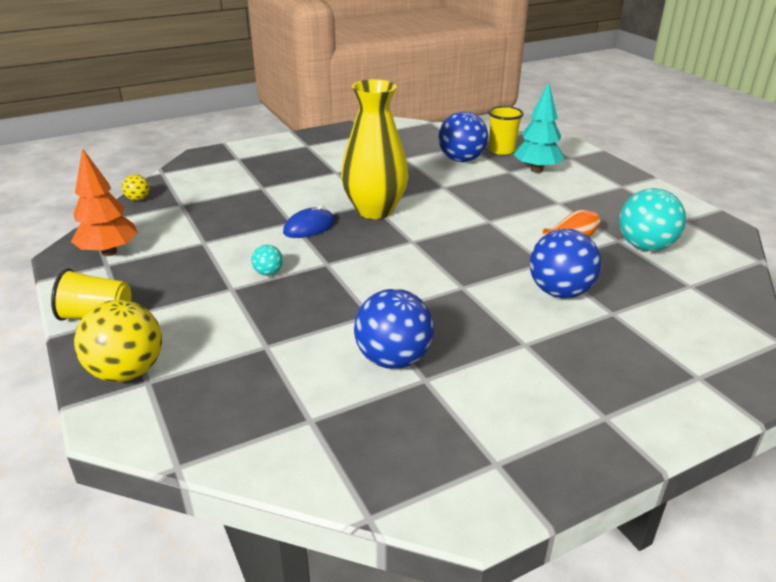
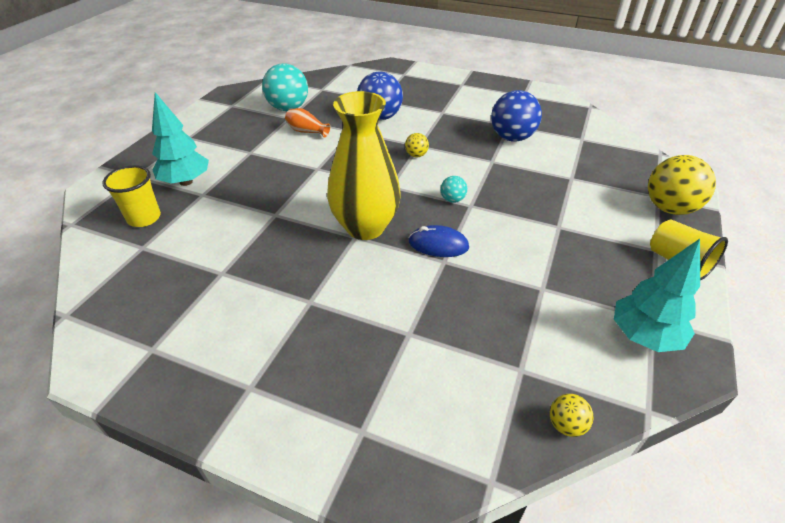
camera: 130 degrees left, 10 degrees up
(109, 252) = (644, 336): orange tree -> turquoise tree
(268, 273) = (520, 222): turquoise ball -> turquoise ball (452, 200)
(444, 276) = (416, 155): none -> yellow ball
(461, 160) = (194, 232): blue ball -> none

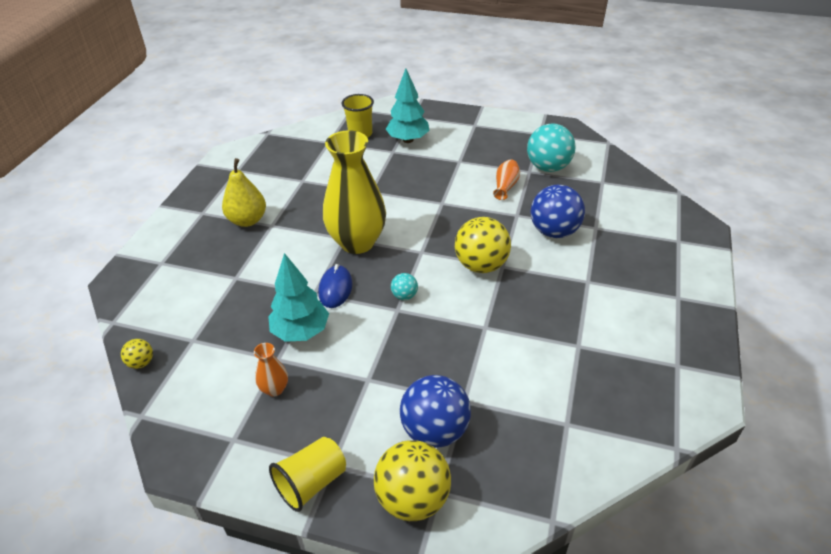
camera: 85 degrees right, 0 degrees up
(290, 328) = (247, 220): none -> yellow pear
(416, 155) = (481, 265): yellow ball -> yellow ball, size x2.12
(512, 138) = (544, 347): blue ball -> blue ball (435, 430)
(583, 289) = (275, 389): none -> orange vase
(644, 336) = (213, 428): turquoise tree -> turquoise tree (301, 332)

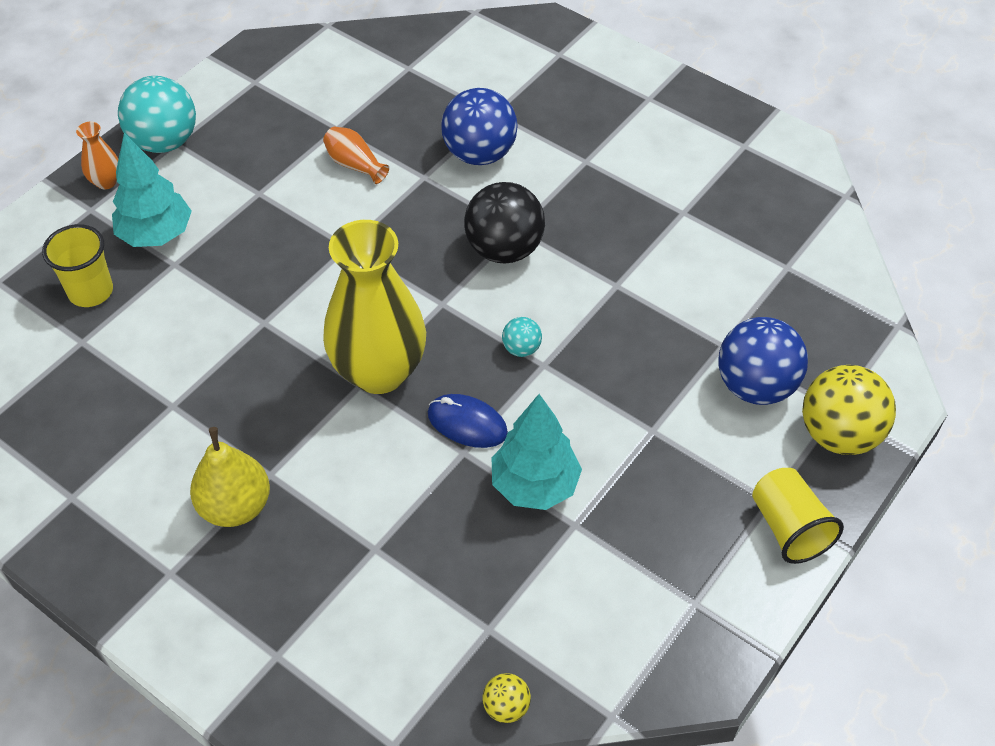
camera: 70 degrees left, 10 degrees up
(275, 389) = (628, 538): orange vase -> orange vase (106, 182)
(481, 265) = (504, 249): yellow ball -> black ball
(548, 167) = (341, 105): turquoise ball -> turquoise ball (165, 142)

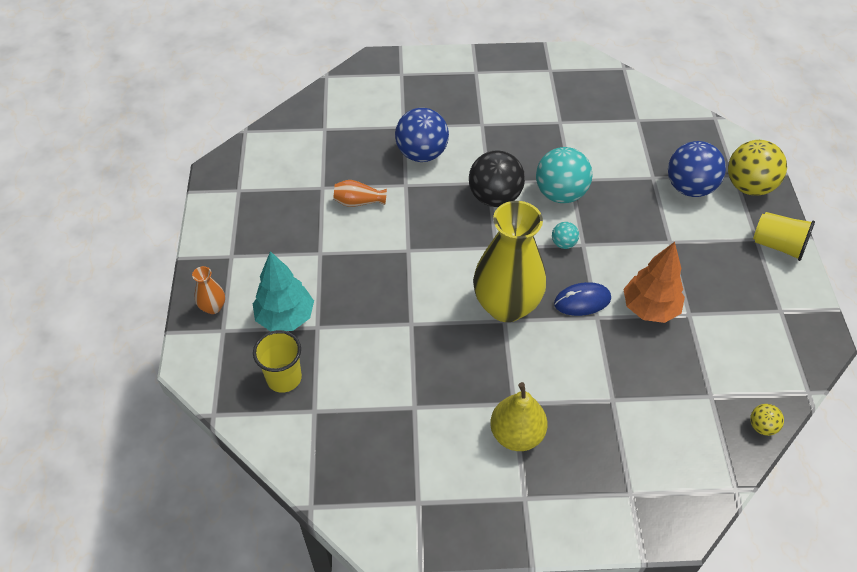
camera: 40 degrees left, 0 degrees up
(165, 142) = (223, 260): turquoise ball -> turquoise ball (560, 194)
(535, 485) = (649, 308): turquoise tree -> orange tree

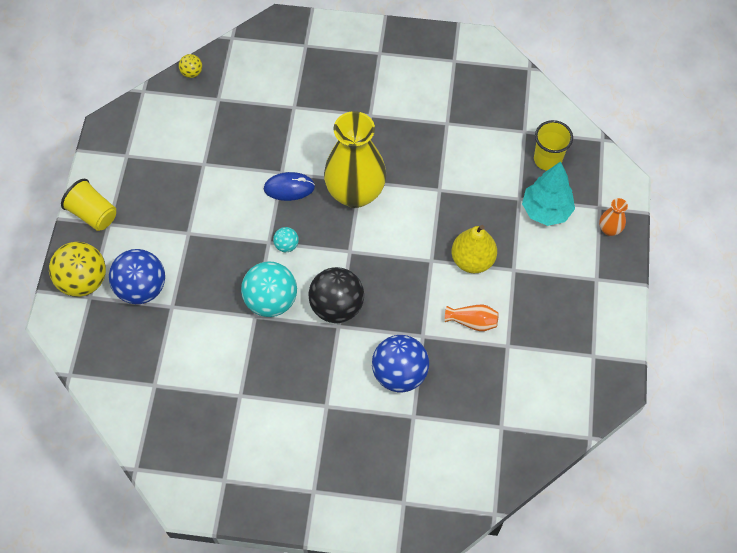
camera: 170 degrees left, 10 degrees up
(516, 434) = (374, 93): yellow pear -> yellow pear (472, 260)
(649, 308) = (234, 173): orange tree -> none

